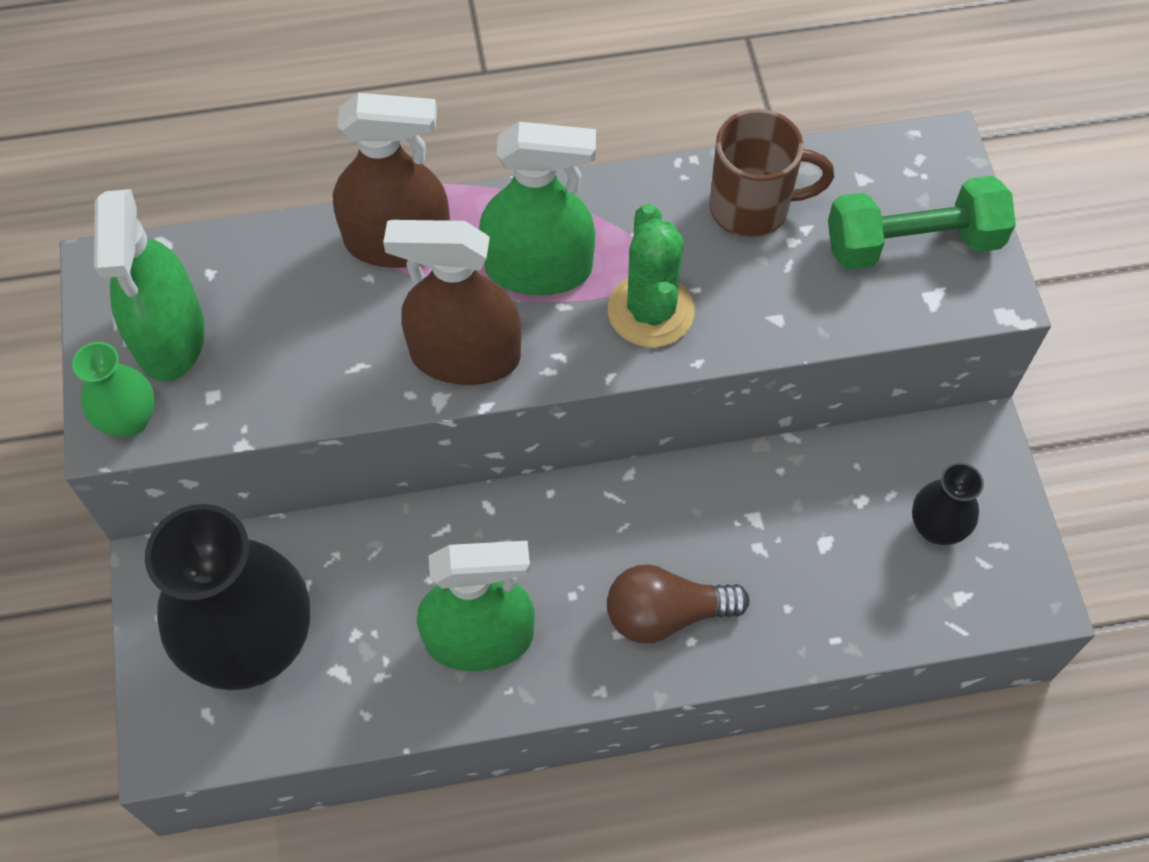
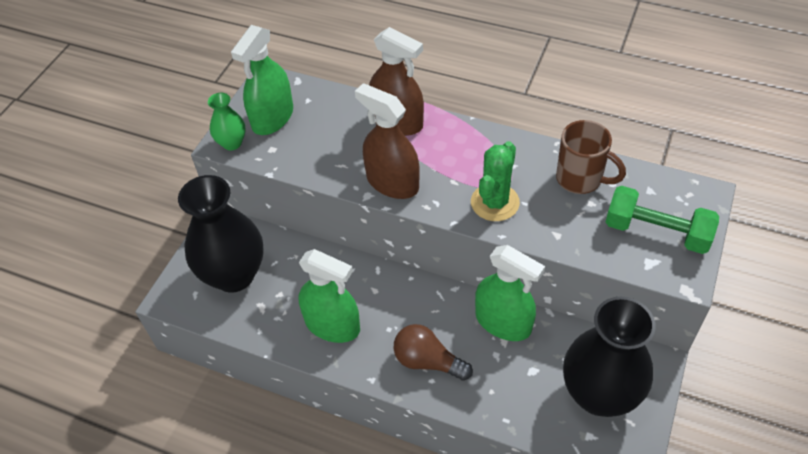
camera: 35 degrees right, 10 degrees down
(538, 268) = (454, 160): green spray bottle -> green spray bottle (503, 322)
(936, 527) = (599, 394): black vase -> black vase, size x2.14

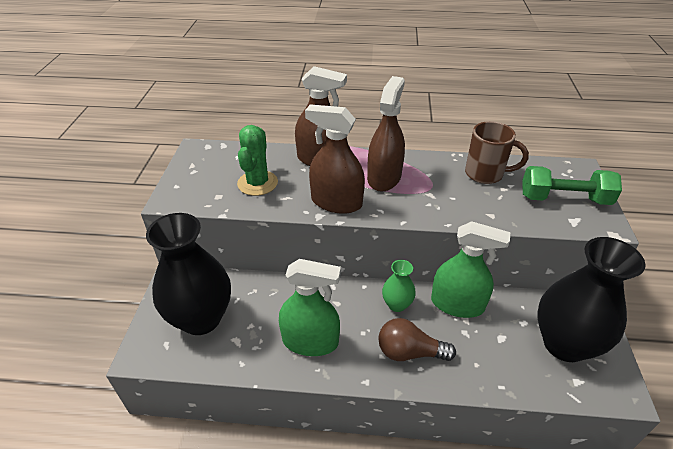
camera: 20 degrees left, 10 degrees down
(232, 143) = (179, 197): green vase -> green vase (397, 304)
(272, 118) = (210, 173): green spray bottle -> none
(459, 160) = (384, 177): none -> brown spray bottle
(495, 202) = (429, 201): green cactus -> green cactus (257, 183)

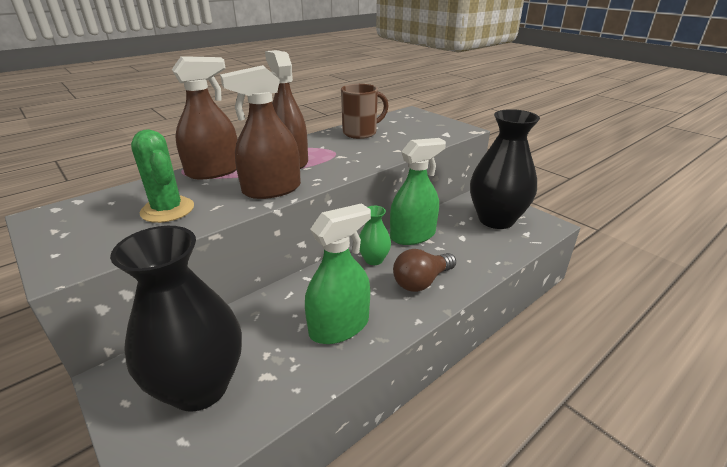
camera: 45 degrees left, 10 degrees down
(564, 199) = (425, 127): green dumbbell -> none

